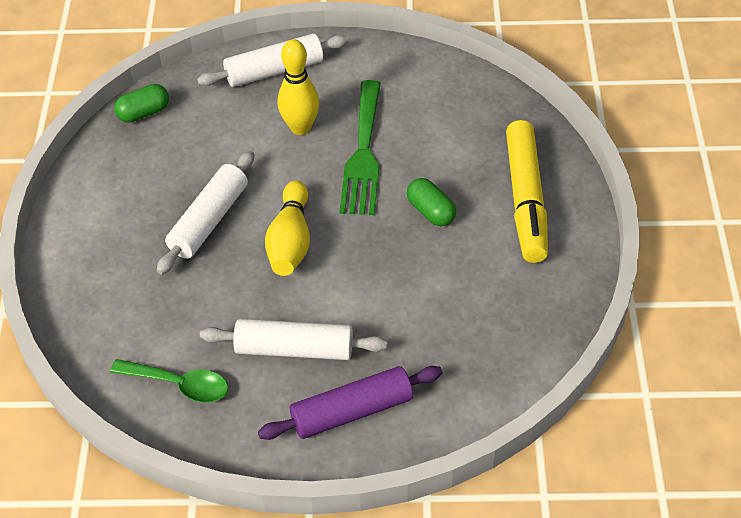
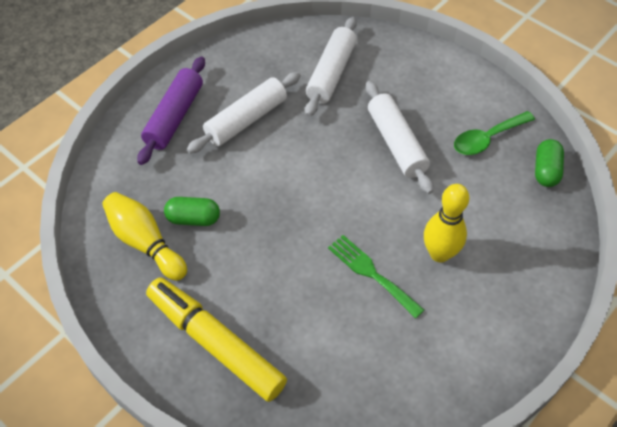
camera: 130 degrees right, 5 degrees up
(179, 384) = (282, 58): green spoon -> green spoon (487, 139)
(274, 70) = (526, 282): white rolling pin -> white rolling pin (331, 73)
(290, 241) = (332, 173): yellow bowling pin -> yellow bowling pin (145, 242)
(363, 154) = (371, 273): green fork -> green fork, size x0.65
(431, 211) = (271, 271): green capsule -> green capsule (193, 219)

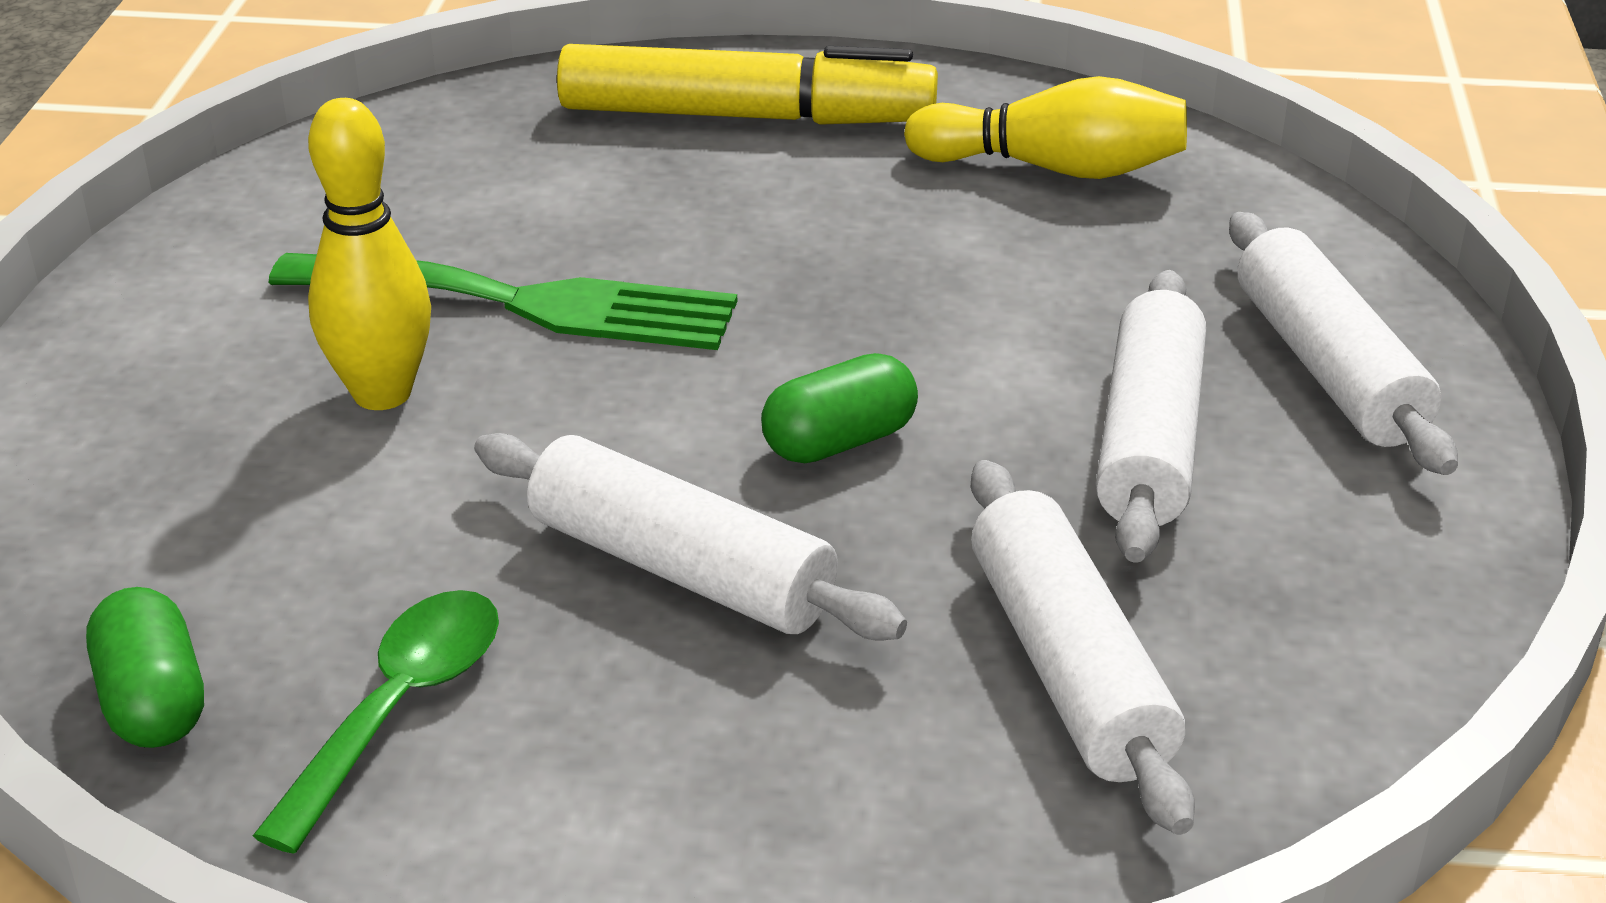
camera: 145 degrees right, 20 degrees down
(174, 117) = (1327, 368): purple rolling pin -> white rolling pin
(193, 219) = (1011, 232): green capsule -> green capsule (839, 441)
(371, 273) = (524, 303): green fork -> green fork, size x1.53

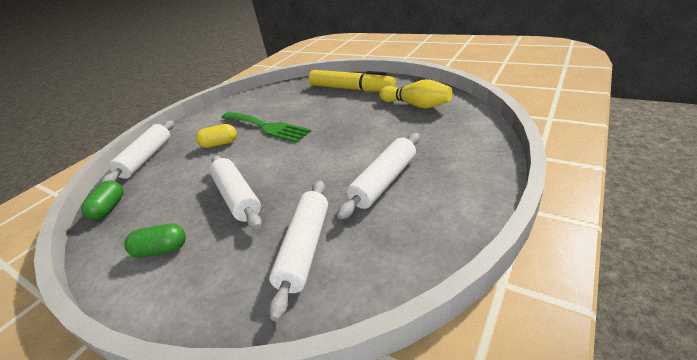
camera: 30 degrees right, 0 degrees up
(382, 393) = (220, 144): yellow bowling pin -> yellow capsule
(399, 708) = (148, 221): green spoon -> none
(839, 441) = (303, 169): green capsule -> green capsule (162, 250)
(1327, 368) = (455, 168): white rolling pin -> white rolling pin (146, 158)

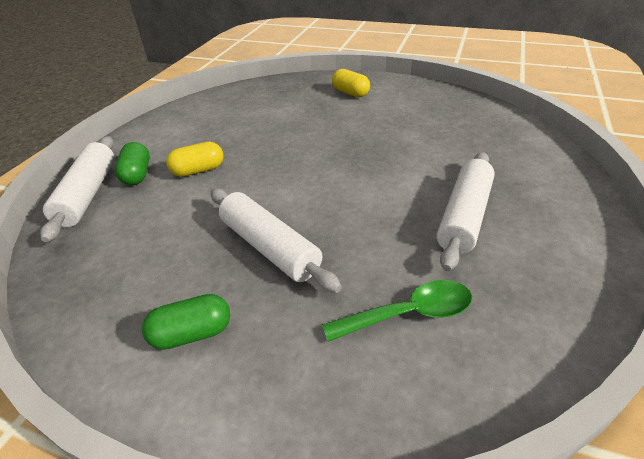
camera: 15 degrees left, 5 degrees up
(109, 208) = (65, 275): green capsule -> green capsule (137, 174)
(266, 127) = (257, 145): green fork -> none
(305, 248) = (409, 314): white rolling pin -> green spoon
(351, 89) = (350, 93): yellow marker -> yellow capsule
(416, 105) = (449, 115): yellow bowling pin -> none

